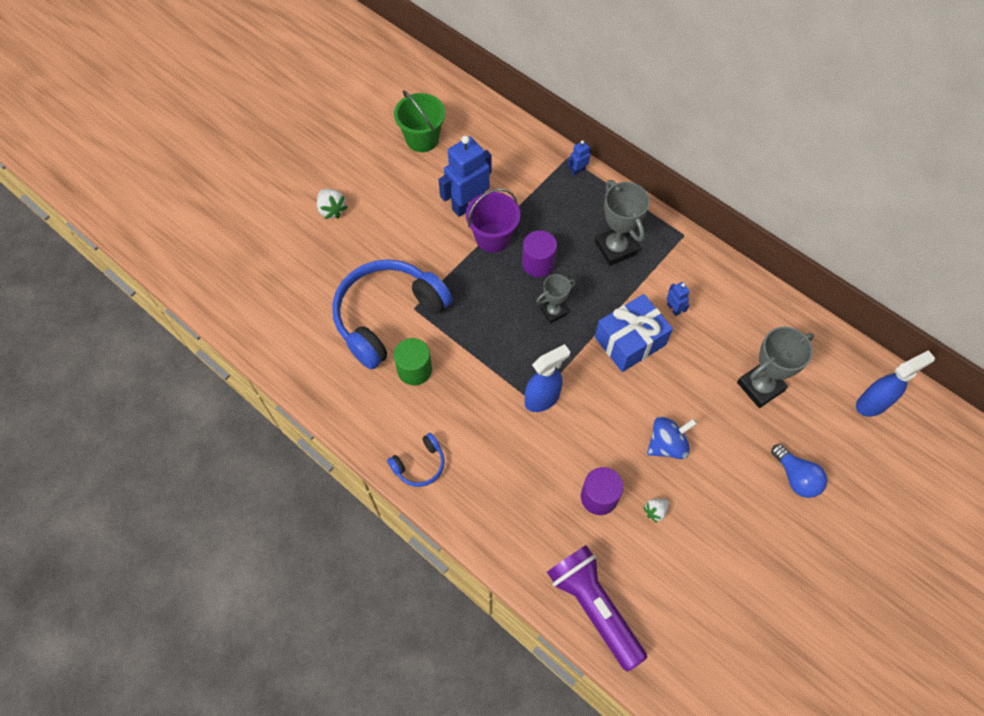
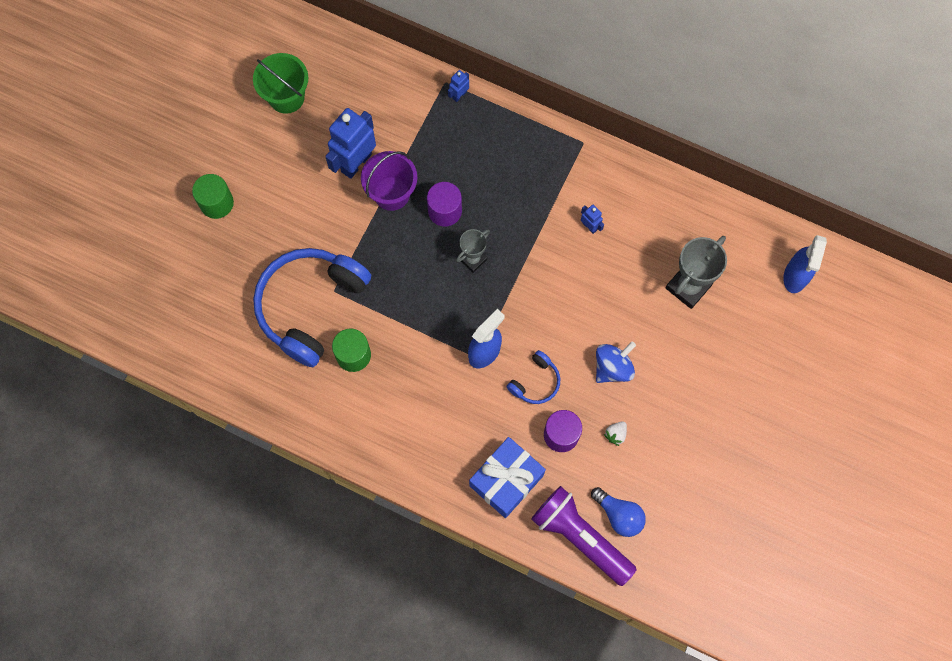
camera: 15 degrees left, 10 degrees up
(332, 210) = (216, 203): white strawberry -> green cylinder
(420, 465) = (386, 448): blue headphones -> blue headphones (535, 382)
(615, 248) = (518, 174): grey trophy -> none
(630, 341) = (555, 271): blue gift -> blue gift (506, 480)
(796, 477) = (737, 368): blue light bulb -> blue light bulb (619, 515)
(872, 403) = (795, 277): blue spray bottle -> blue spray bottle turned 150 degrees clockwise

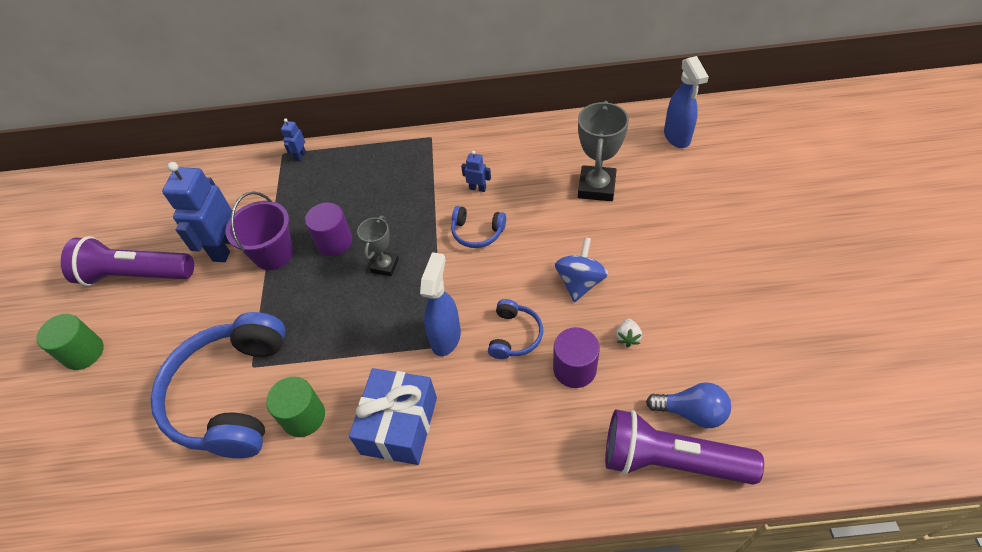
camera: 25 degrees left, 20 degrees down
(276, 149) = (135, 275): none -> purple flashlight
(286, 97) = (130, 231): green bucket -> none
(506, 480) = (549, 448): blue gift -> blue gift (399, 425)
(562, 272) = (477, 232): none -> blue headphones

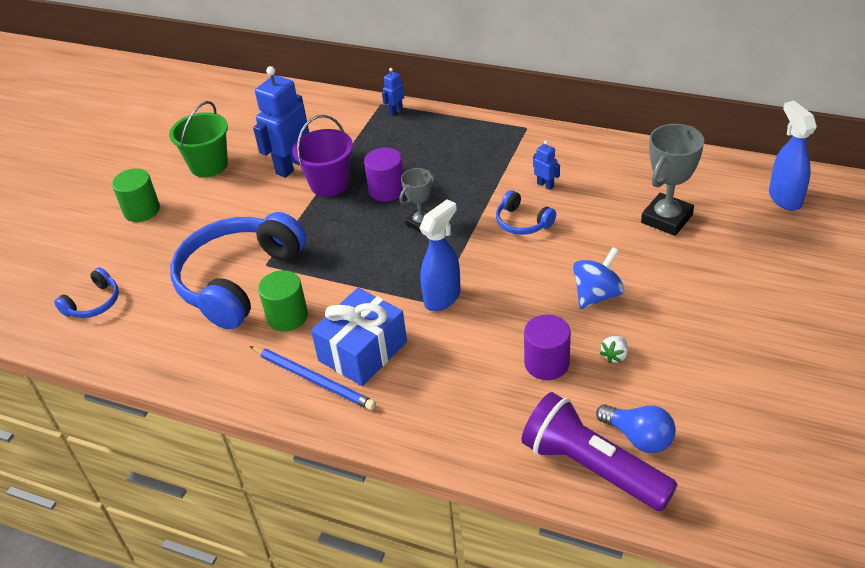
camera: 25 degrees right, 10 degrees down
(135, 275) = (209, 165): purple flashlight -> green bucket
(366, 478) = (313, 379): none -> blue pencil
(515, 335) = (507, 317): blue headphones -> blue headphones (94, 303)
(677, 137) = (784, 198): blue spray bottle -> blue spray bottle turned 150 degrees clockwise

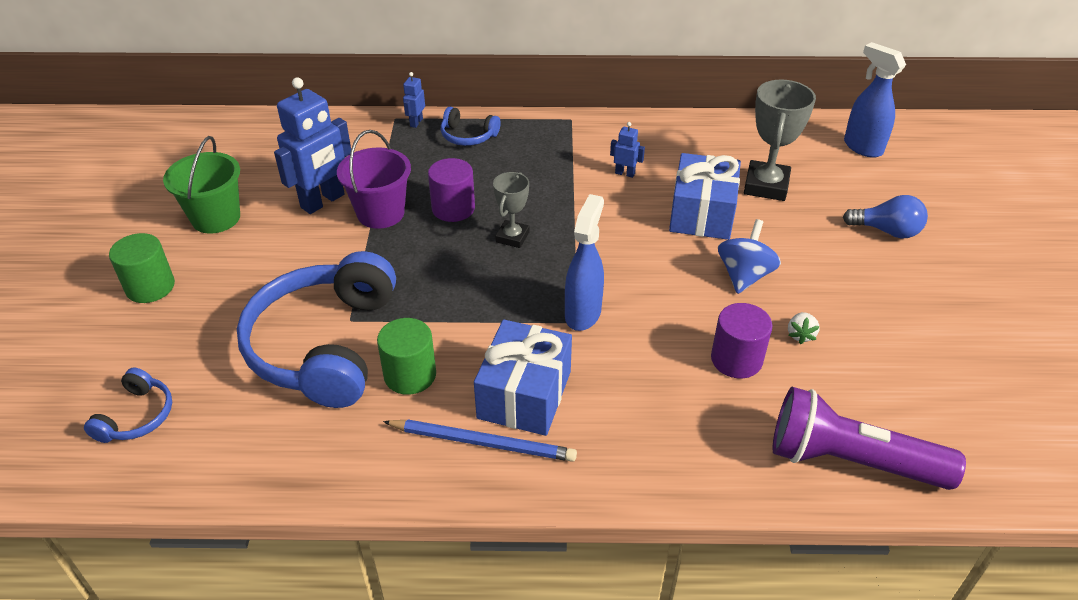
camera: 25 degrees left, 0 degrees up
(291, 166) = (323, 201): blue robot -> blue robot turned 150 degrees counterclockwise
(522, 222) = (623, 216): blue headphones -> blue headphones (468, 136)
(592, 233) = (702, 214): none -> blue gift
(638, 437) = (876, 415): blue light bulb -> blue light bulb (886, 231)

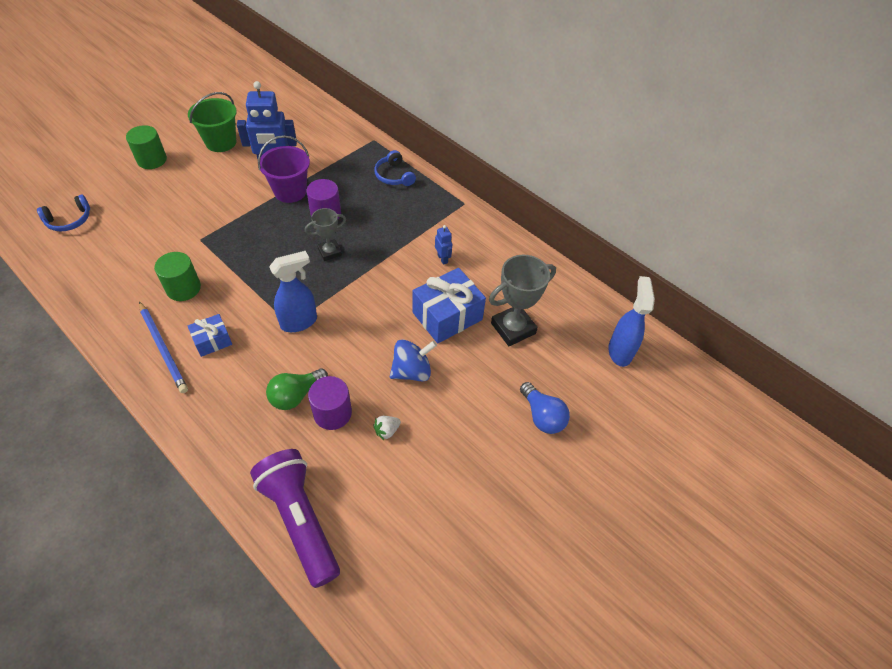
camera: 40 degrees right, 10 degrees up
(324, 345) = (173, 243): blue headphones -> none
(416, 122) = (380, 149): blue robot -> none
(524, 394) = (212, 341): blue gift -> blue gift, size x0.55
(682, 373) = (296, 395): none -> green light bulb

